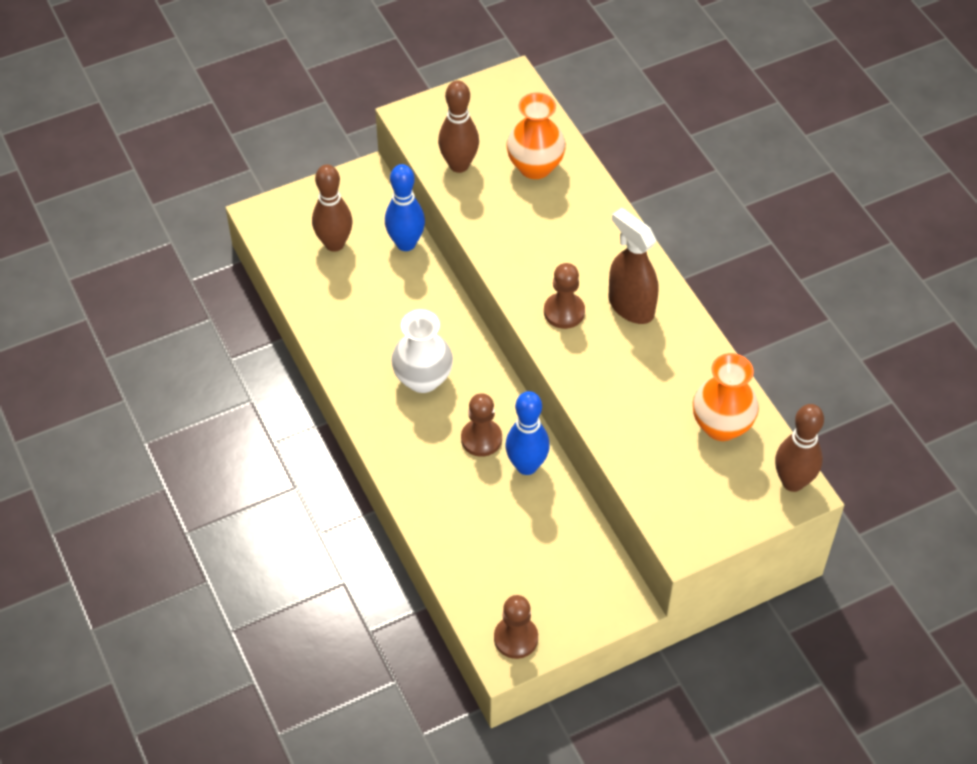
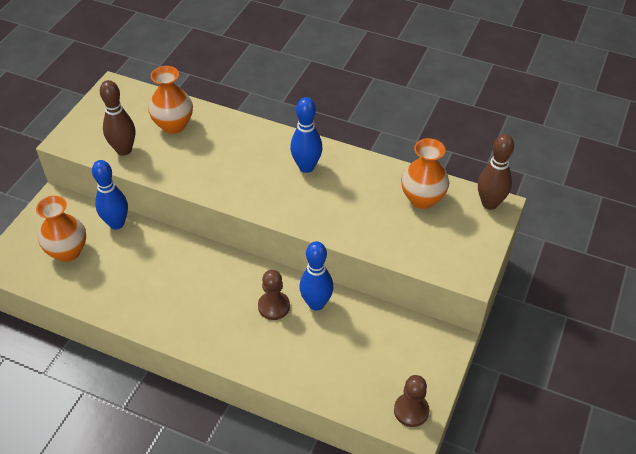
camera: 40 degrees left, 5 degrees down
(334, 244) = (68, 251): brown bowling pin -> orange vase
(423, 379) = (203, 295): white vase -> none
(564, 312) = (271, 193): brown pawn -> none
(630, 306) = (306, 167): brown spray bottle -> blue bowling pin

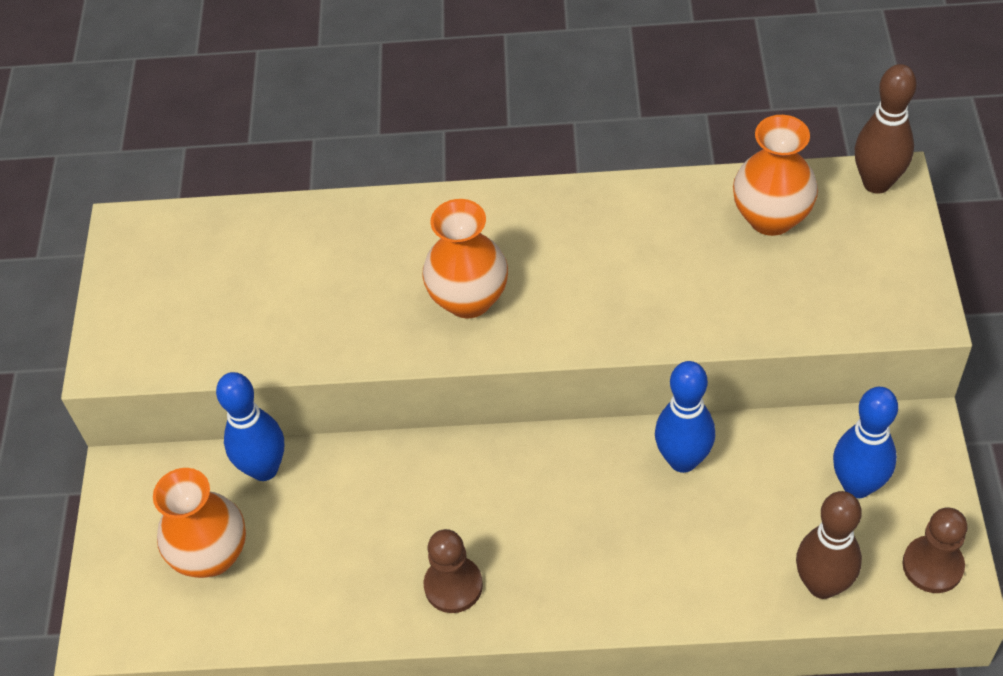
camera: 20 degrees left, 5 degrees up
(124, 150) = (225, 336): brown bowling pin -> brown bowling pin (822, 585)
(173, 125) = (282, 256): orange vase -> orange vase (469, 299)
(274, 306) = (619, 495): brown pawn -> brown pawn (453, 586)
(306, 167) = (554, 239): blue bowling pin -> blue bowling pin (857, 485)

